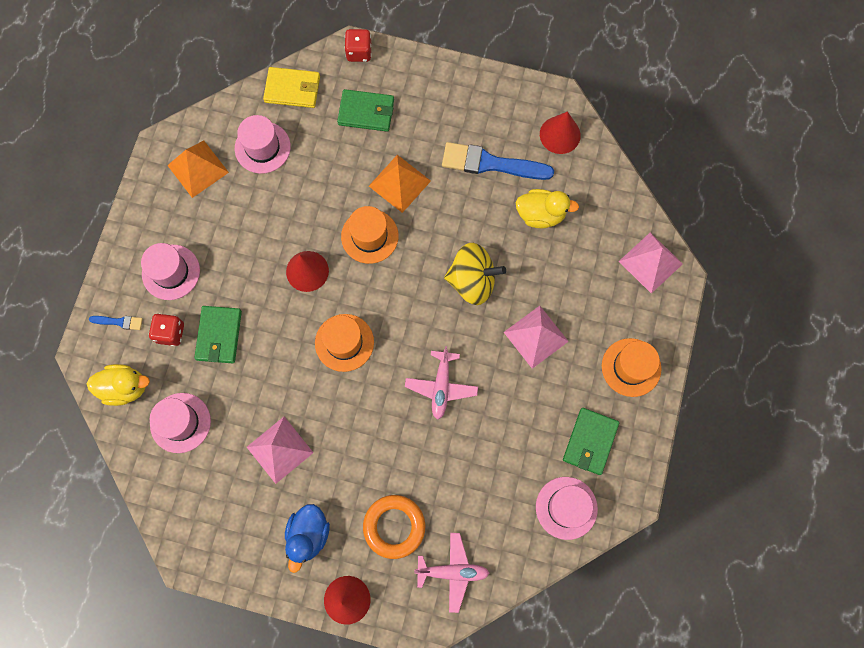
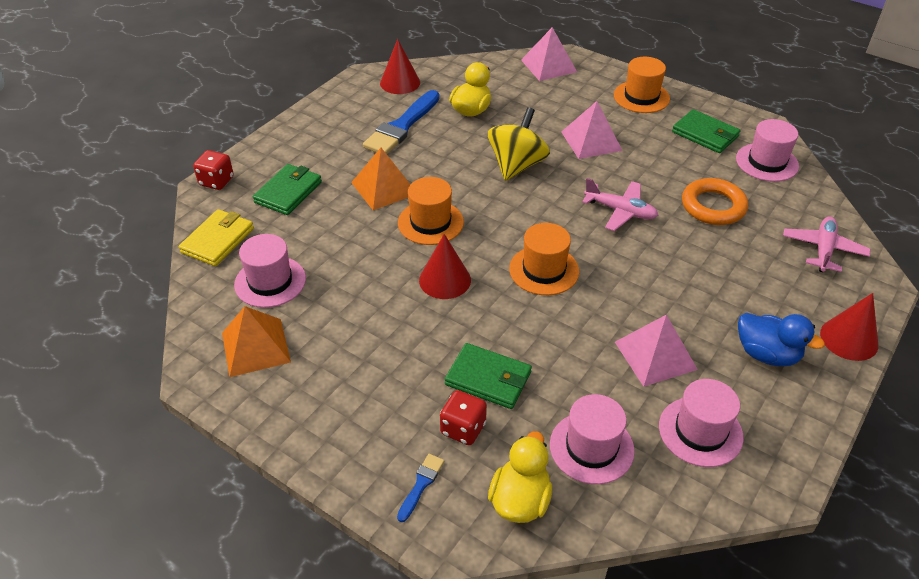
camera: 70 degrees left, 30 degrees down
(171, 272) = (379, 408): pink hat -> pink hat (700, 431)
(394, 526) = (767, 281): orange ring -> orange ring (713, 206)

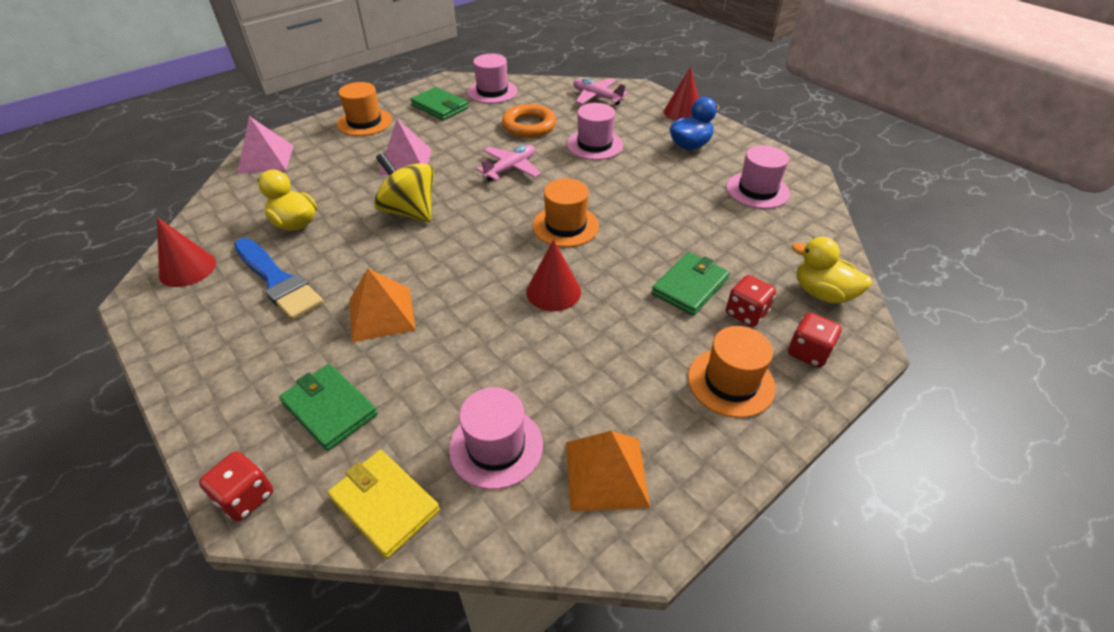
camera: 75 degrees left, 0 degrees up
(421, 484) = (808, 352): blue brush -> red dice
(430, 222) = (462, 286): orange hat -> orange hat (731, 382)
(591, 447) = (770, 244): pink hat -> pink hat (594, 145)
(655, 355) = (681, 191): pink pyramid -> none
(705, 134) = (440, 107): green wallet -> green wallet turned 75 degrees clockwise

